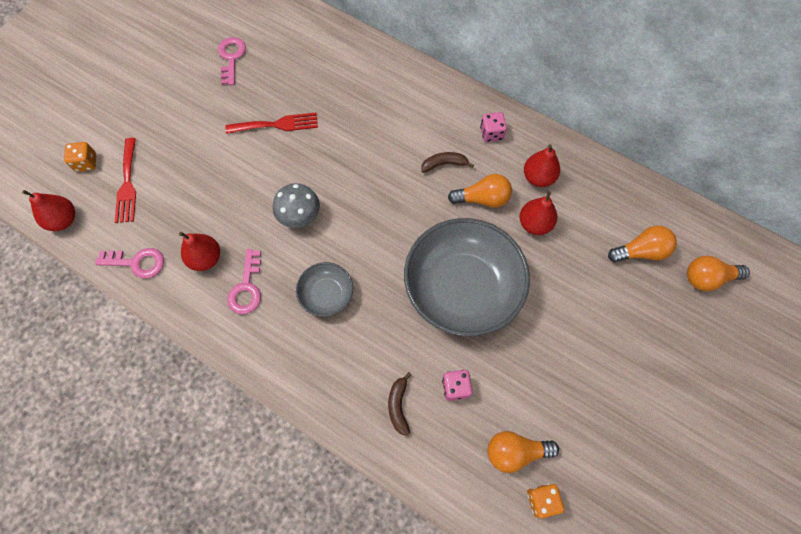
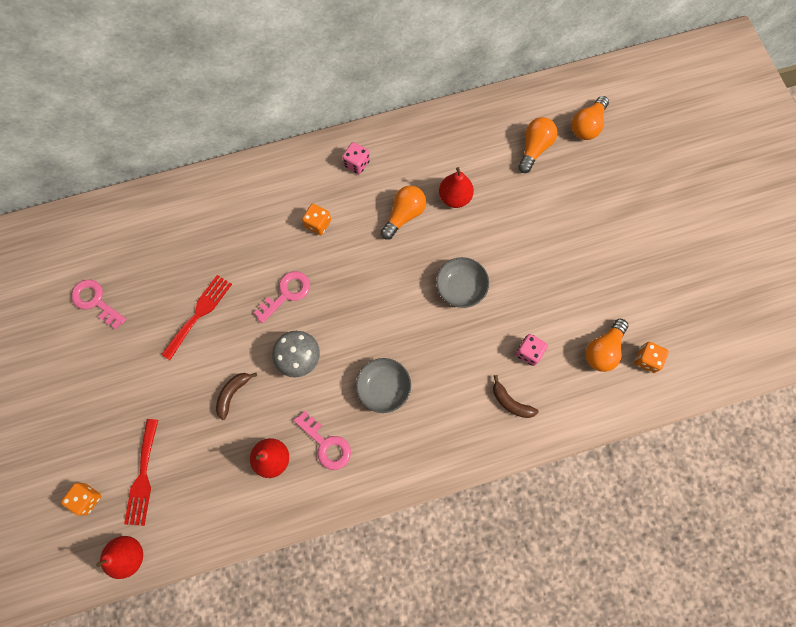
camera: 50 degrees left, 5 degrees up
(127, 184) = (143, 477): red fork -> red fork turned 60 degrees clockwise
(137, 262) = (227, 518): pink key -> pink key (286, 294)
(417, 145) = (318, 224): none -> orange dice
(444, 164) = (351, 218): brown banana -> brown banana (232, 394)
(462, 288) = (461, 287): grey bowl -> grey bowl, size x0.47
(538, 177) = (421, 163): red pear -> none

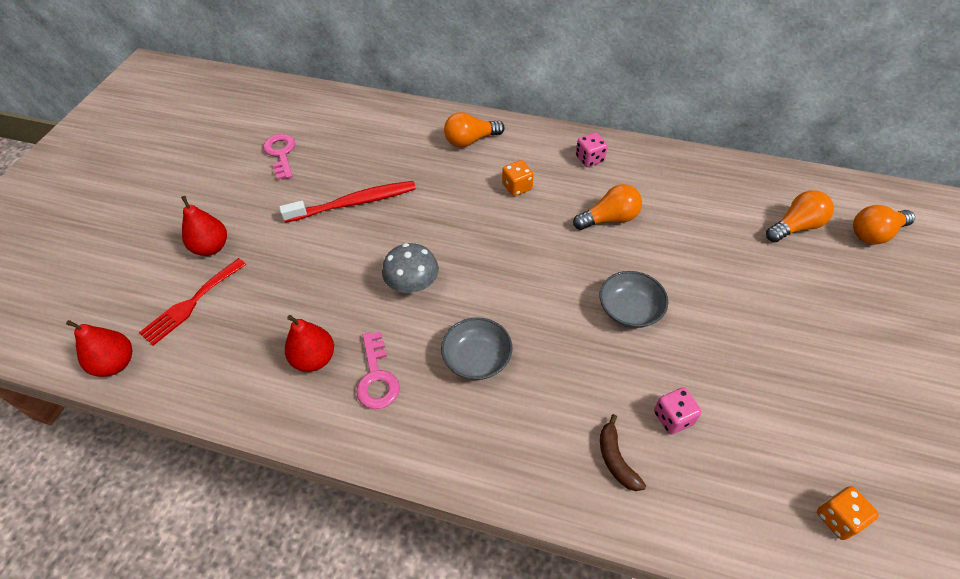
camera: 35 degrees right, 20 degrees down
(87, 499) = (132, 294): orange dice -> none
(199, 313) = (354, 203): red fork -> red toothbrush
(232, 394) = (327, 280): brown banana -> none
(286, 294) = (444, 226): pink key -> none
(455, 197) = (675, 228): red pear -> red pear (211, 247)
(603, 350) = (777, 470): orange light bulb -> orange light bulb (470, 140)

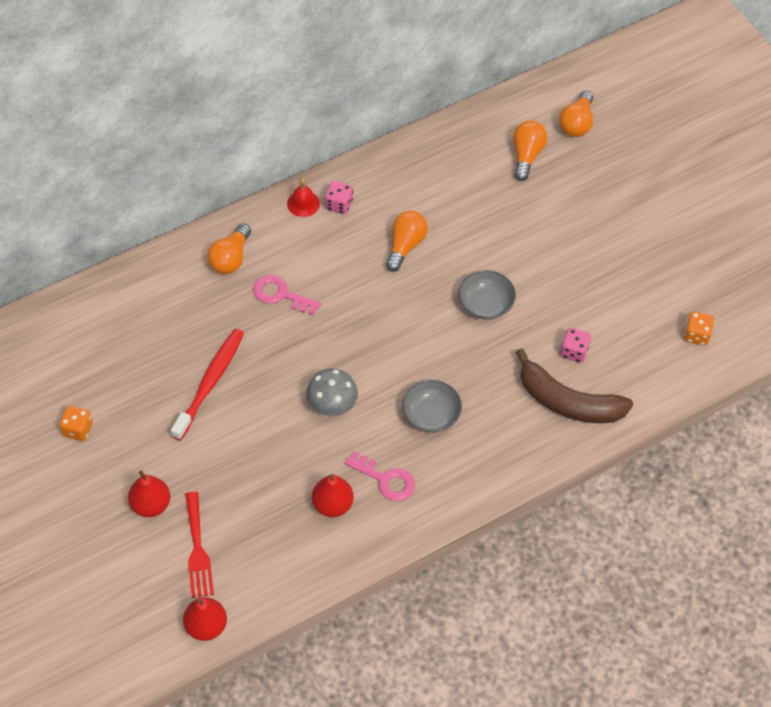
camera: 50 degrees left, 5 degrees up
(281, 154) = (91, 393): pink key -> pink key (281, 295)
(517, 187) = (314, 271): orange dice -> orange dice (77, 429)
(563, 142) = (303, 203): none -> red bell
(616, 459) = (568, 402): brown banana -> brown banana, size x2.12

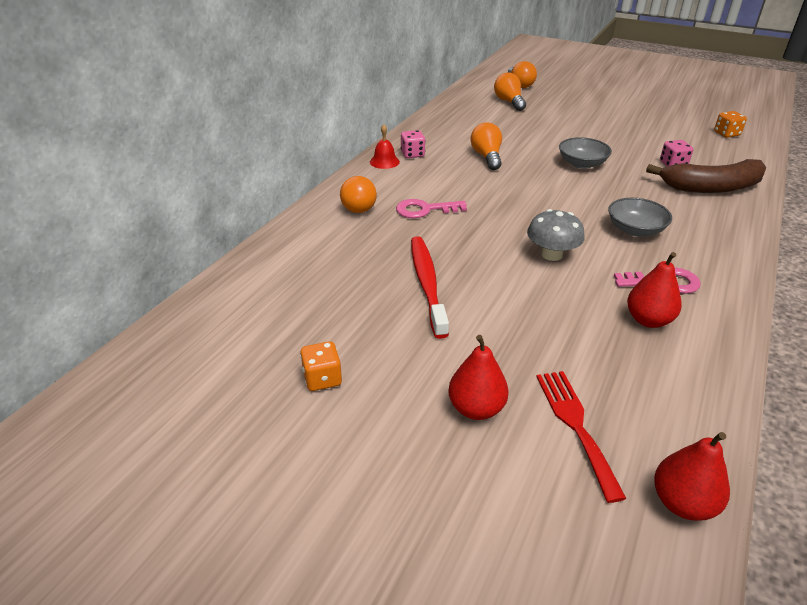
camera: 30 degrees left, 20 degrees down
(197, 550) = (575, 425): red fork -> red fork turned 150 degrees counterclockwise

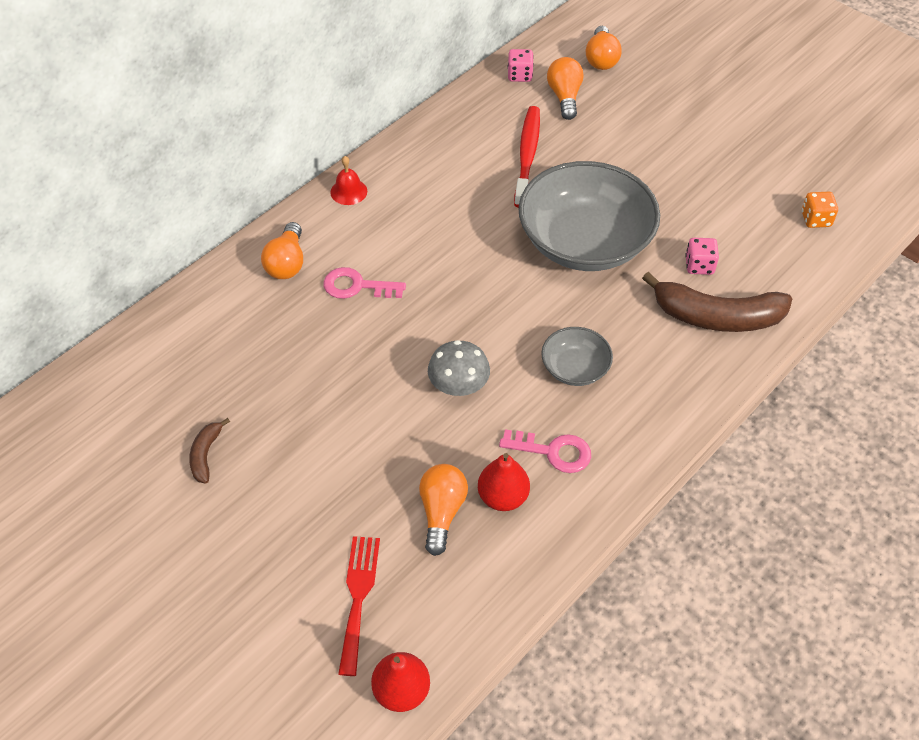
camera: 15 degrees right, 15 degrees up
(322, 379) = (162, 493): orange dice -> none
(353, 340) = (206, 455): none -> brown banana
(412, 154) = (388, 184): pink dice -> pink dice (519, 75)
(427, 284) = (308, 398): red toothbrush -> red toothbrush (527, 155)
(476, 408) = (281, 558): red pear -> none
(487, 157) = (475, 206): orange light bulb -> orange light bulb (442, 512)
(582, 164) = (585, 242): grey bowl -> grey bowl, size x2.13

